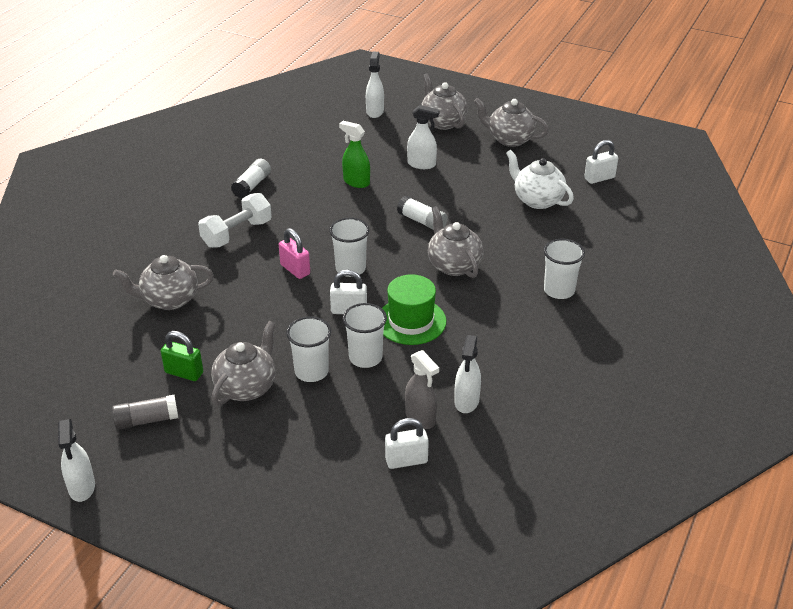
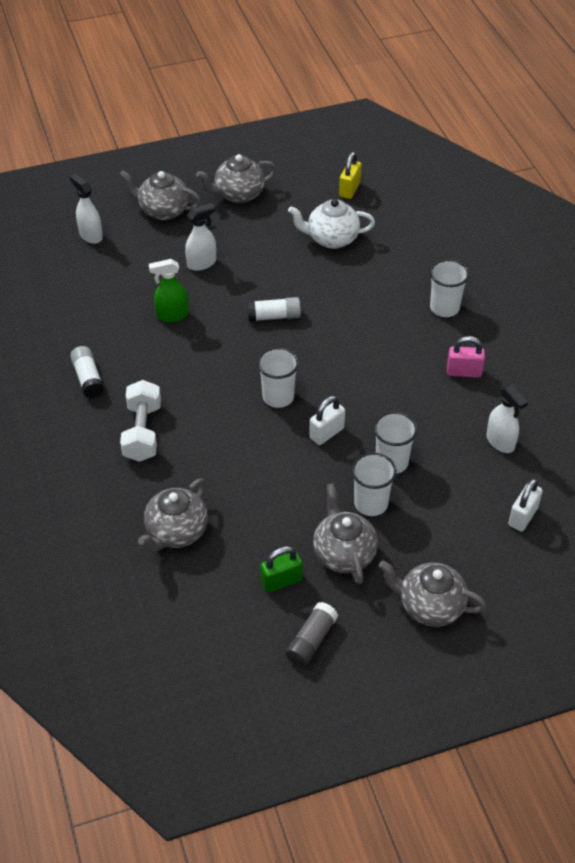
camera: 45 degrees left, 10 degrees up
(82, 487) = (344, 731): white spray bottle -> none
(295, 269) = (237, 429): pink padlock -> pink padlock (464, 372)
(411, 321) = (382, 408): green hat -> none
(420, 418) = (489, 478): grey spray bottle -> none
(454, 265) = (348, 338): grey teapot -> grey teapot (429, 606)
(599, 178) = (349, 189): white padlock -> yellow padlock

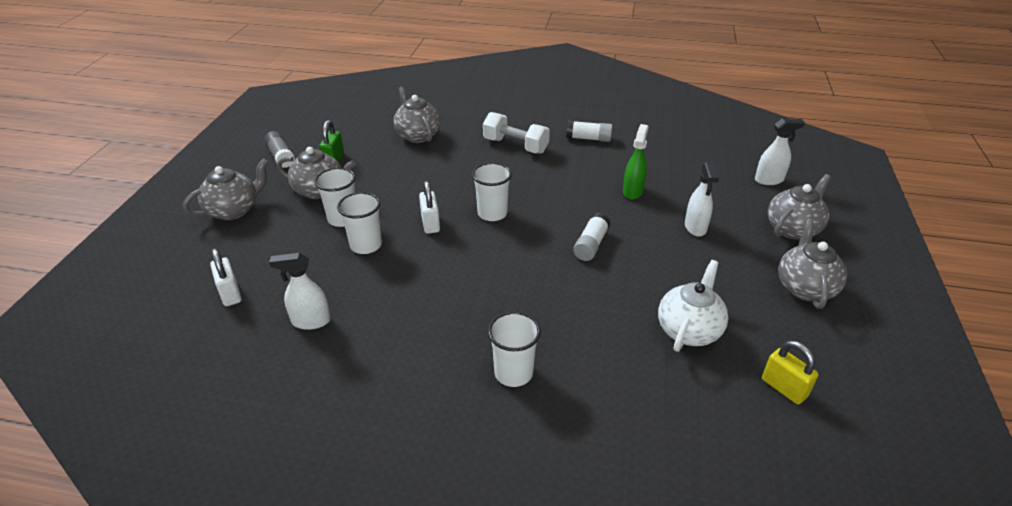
camera: 120 degrees right, 10 degrees down
(464, 372) = (413, 340): pink padlock -> none

